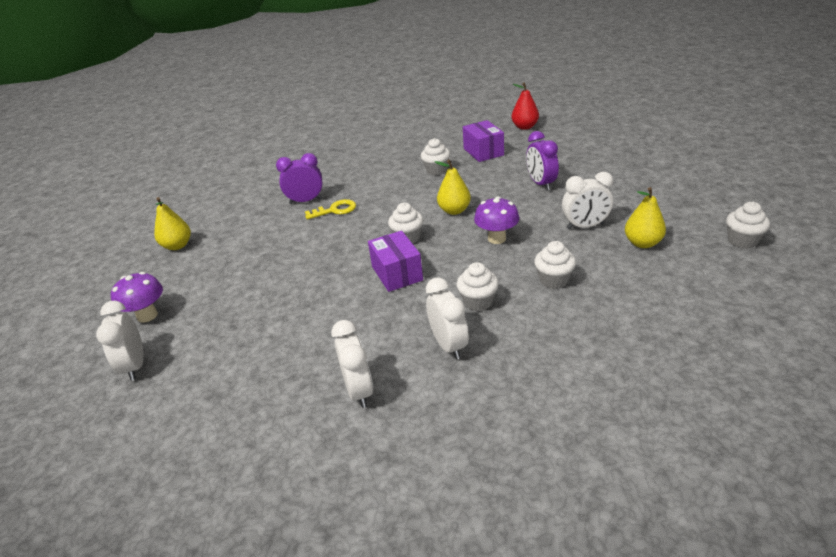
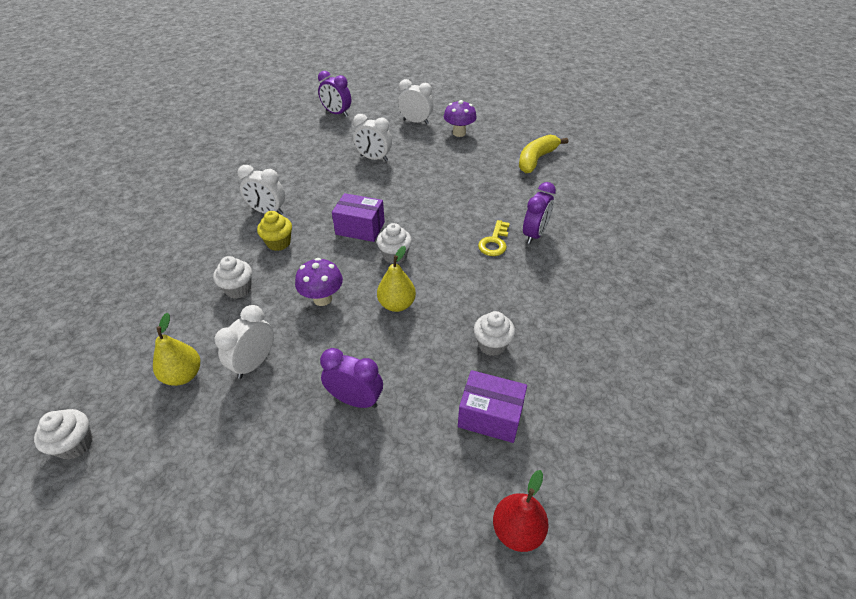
camera: 125 degrees right, 10 degrees up
(153, 469) = (337, 113): none -> purple clock
(177, 246) = (536, 159): yellow pear -> yellow banana
(359, 391) = (290, 171): white clock -> white clock (374, 158)
(478, 302) = (278, 243): white cupcake -> yellow cupcake

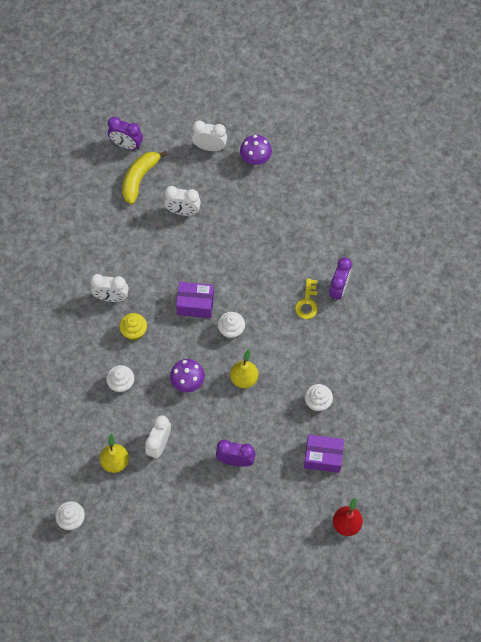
camera: 10 degrees left, 20 degrees up
(536, 159) = (333, 190): yellow banana -> yellow banana (139, 178)

